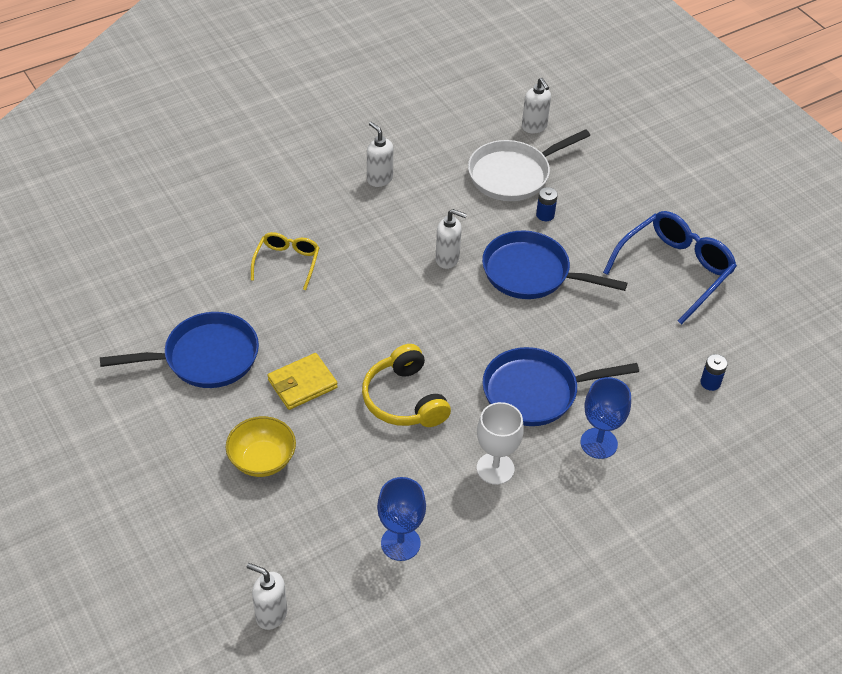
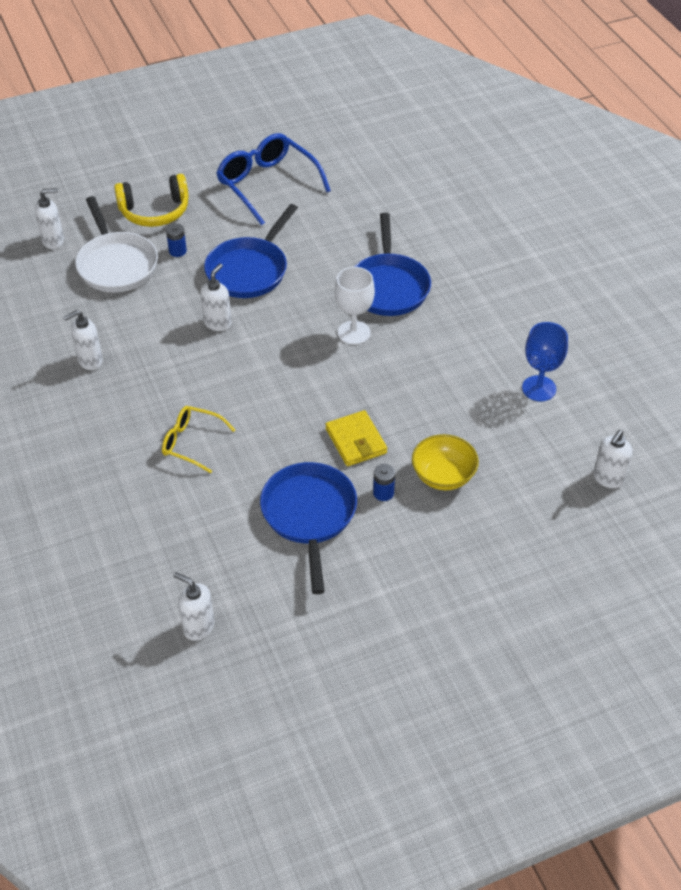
camera: 80 degrees left, 0 degrees up
(81, 296) = (198, 627): none -> white soap dispenser
(404, 399) = (385, 371): yellow headphones -> yellow headphones (155, 211)
(495, 468) = (467, 321): white goblet -> white goblet (354, 332)
(598, 443) = (447, 258): blue goblet -> none
(710, 382) = (393, 187): blue battery -> blue battery (383, 493)

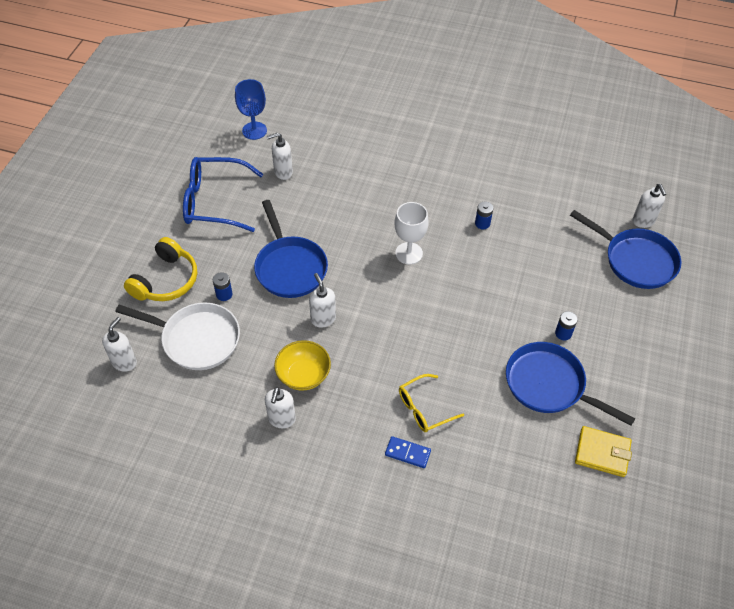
camera: 50 degrees left, 5 degrees up
(134, 458) = (407, 453): none -> blue domino
(198, 627) = (595, 512): white soap dispenser -> white soap dispenser (283, 172)
(356, 441) = (506, 317): yellow wallet -> yellow wallet (602, 453)
(388, 286) = (385, 208): blue pan -> blue pan (635, 260)
(443, 476) = (575, 294): yellow bowl -> yellow bowl (303, 375)
(451, 360) = (482, 223): none -> blue battery
(539, 388) = (545, 200): blue goblet -> blue goblet (254, 130)

